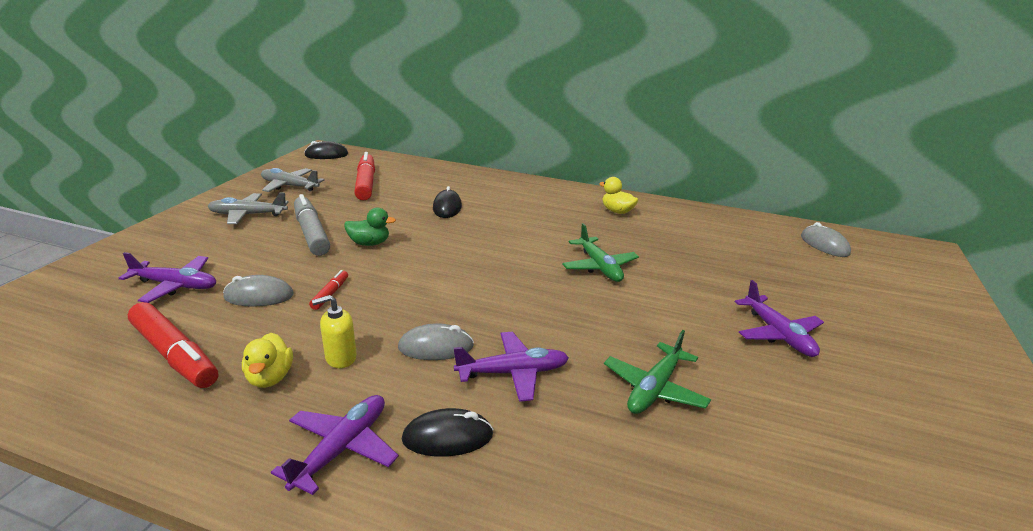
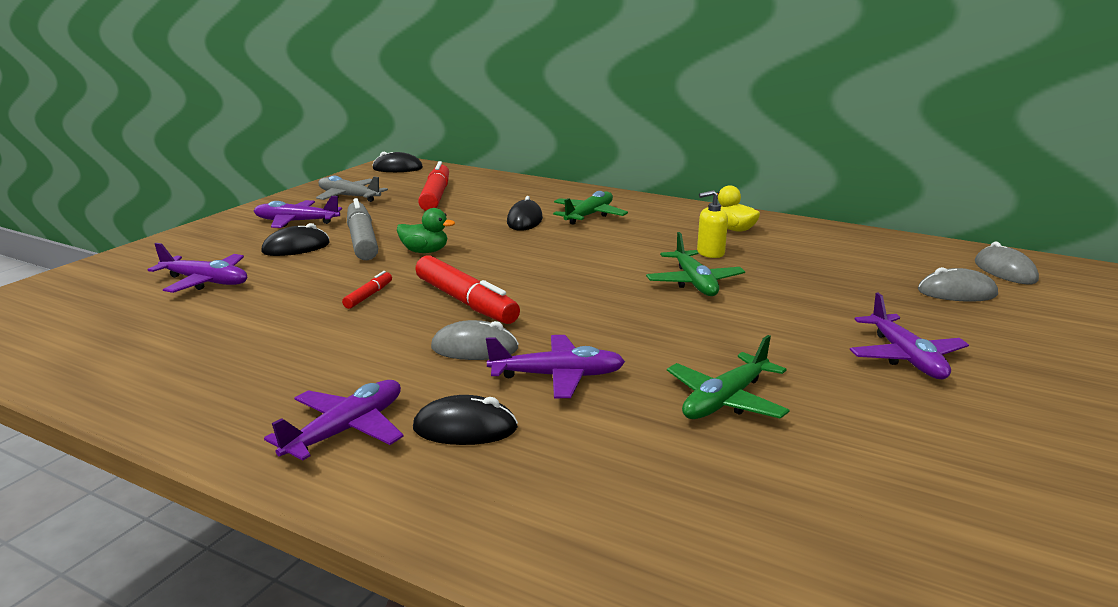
camera: 10 degrees right, 5 degrees down
(175, 354) = (191, 340): red marker -> red marker (465, 301)
(248, 215) = (296, 222): grey plane -> purple plane
(253, 244) = (296, 248): none -> black mouse
(259, 296) = (291, 294): grey mouse -> grey mouse (957, 293)
(270, 378) = (285, 365): yellow duck -> none
(340, 358) = (365, 352): yellow soap dispenser -> yellow soap dispenser (710, 253)
(499, 200) = (589, 215): none -> green plane

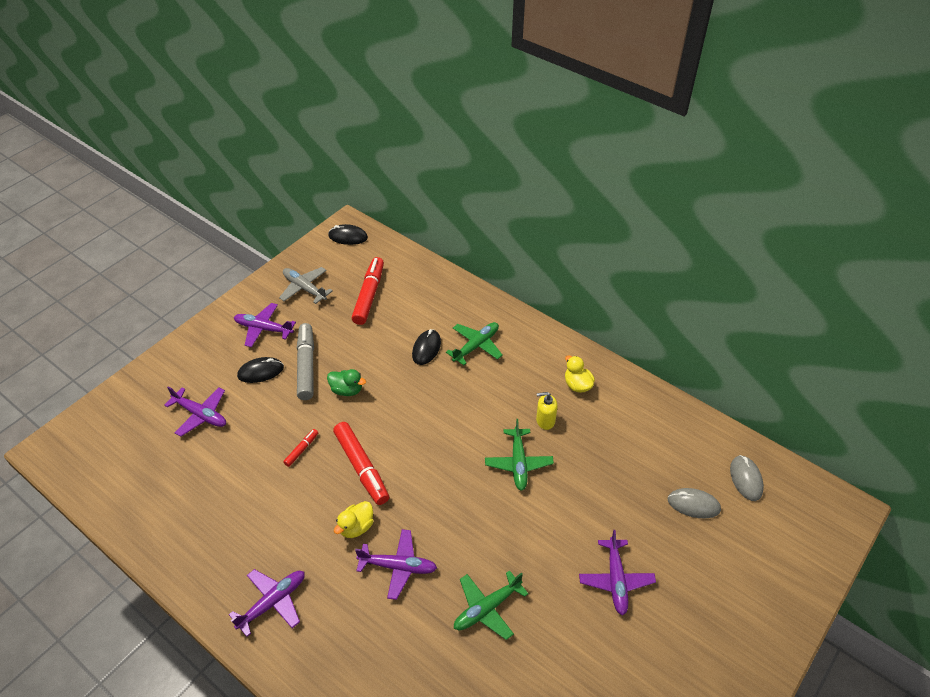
camera: 10 degrees right, 25 degrees up
(465, 428) = (335, 611): black mouse -> none
(474, 348) = (356, 527): grey mouse -> yellow duck

